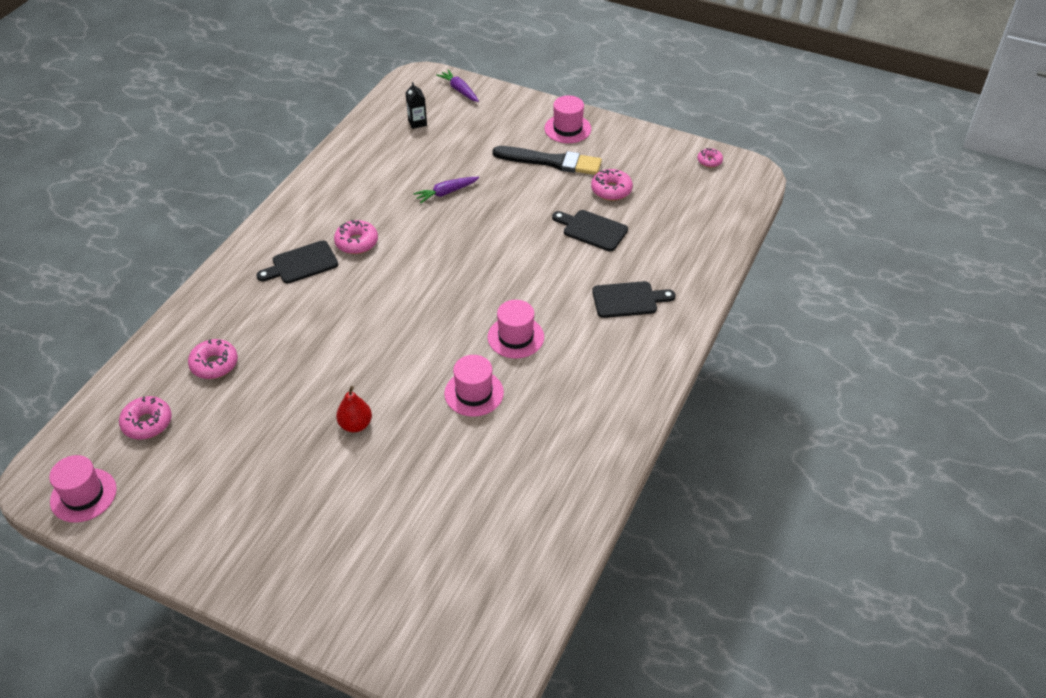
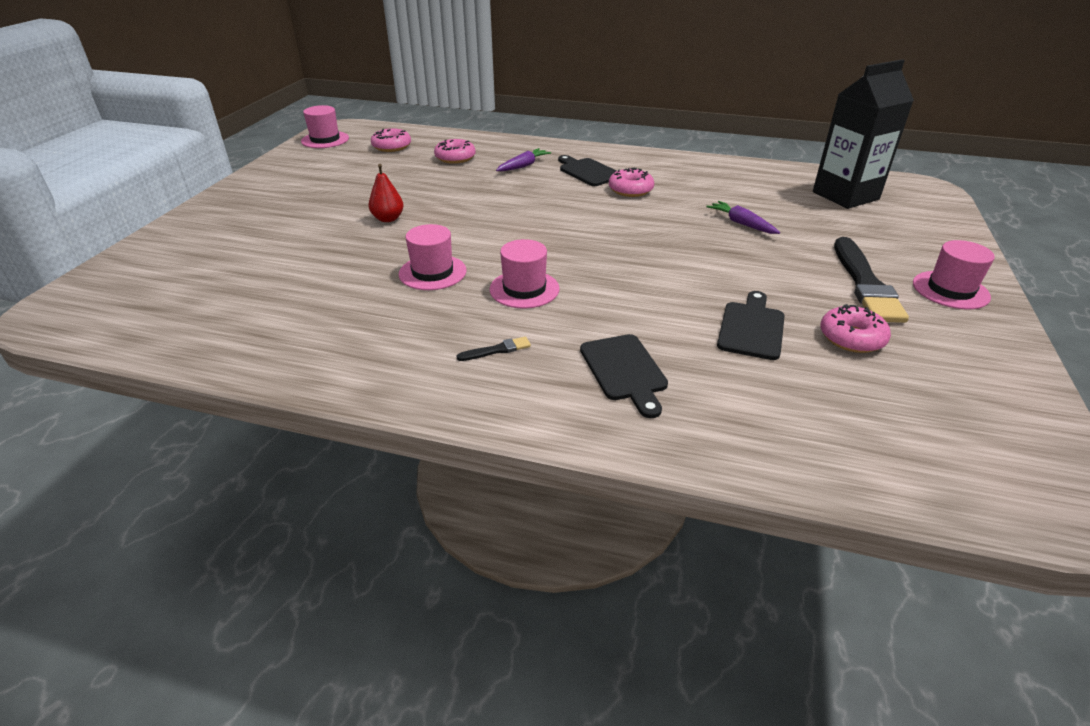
camera: 80 degrees right, 10 degrees down
(417, 122) = (845, 196): black carton -> black carton, size x2.45
(459, 90) = (934, 211): purple carrot -> purple carrot (523, 166)
(594, 361) = (497, 350): none -> black brush
(709, 161) = (1036, 443): pink donut -> none

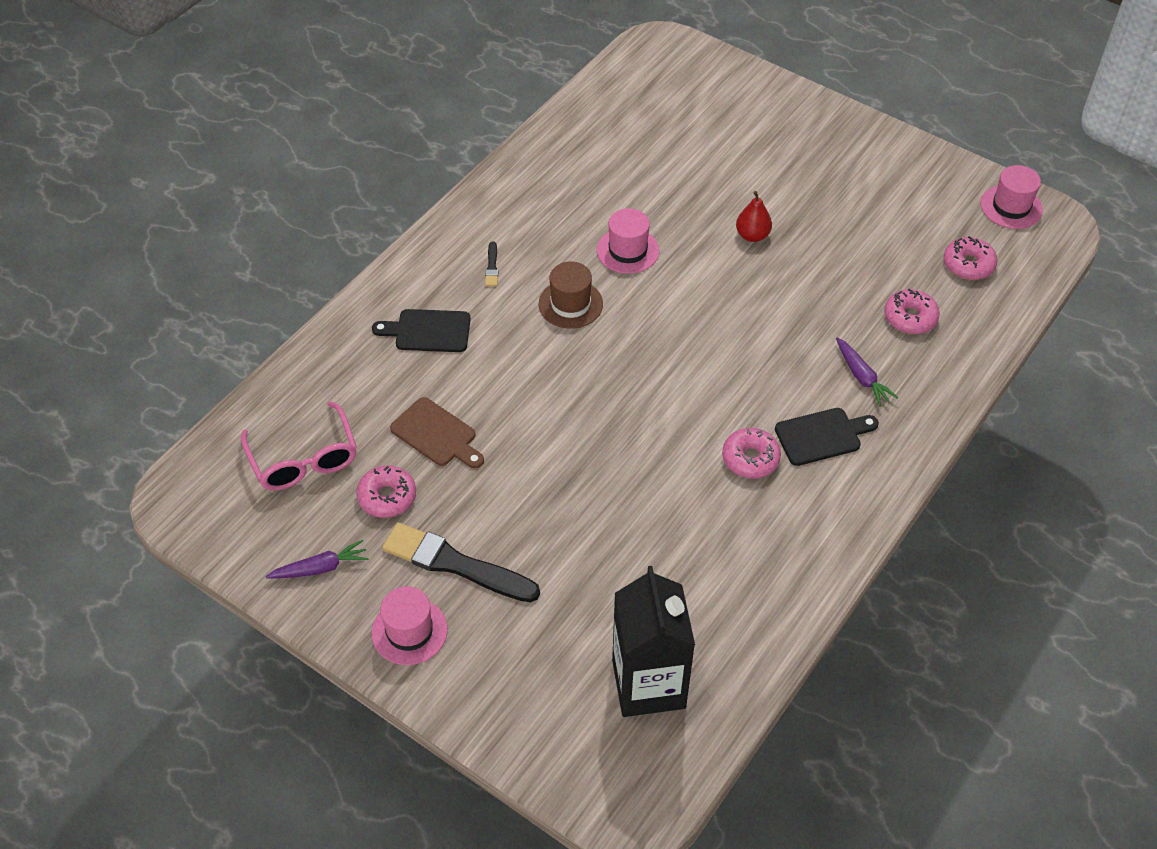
camera: 110 degrees right, 15 degrees up
(524, 289) = (570, 304): pink hat -> brown hat
(741, 224) = (621, 527): purple carrot -> purple carrot (320, 568)
(751, 328) = (436, 434): black cutting board -> brown cutting board
(880, 411) = (304, 459): none -> pink glasses

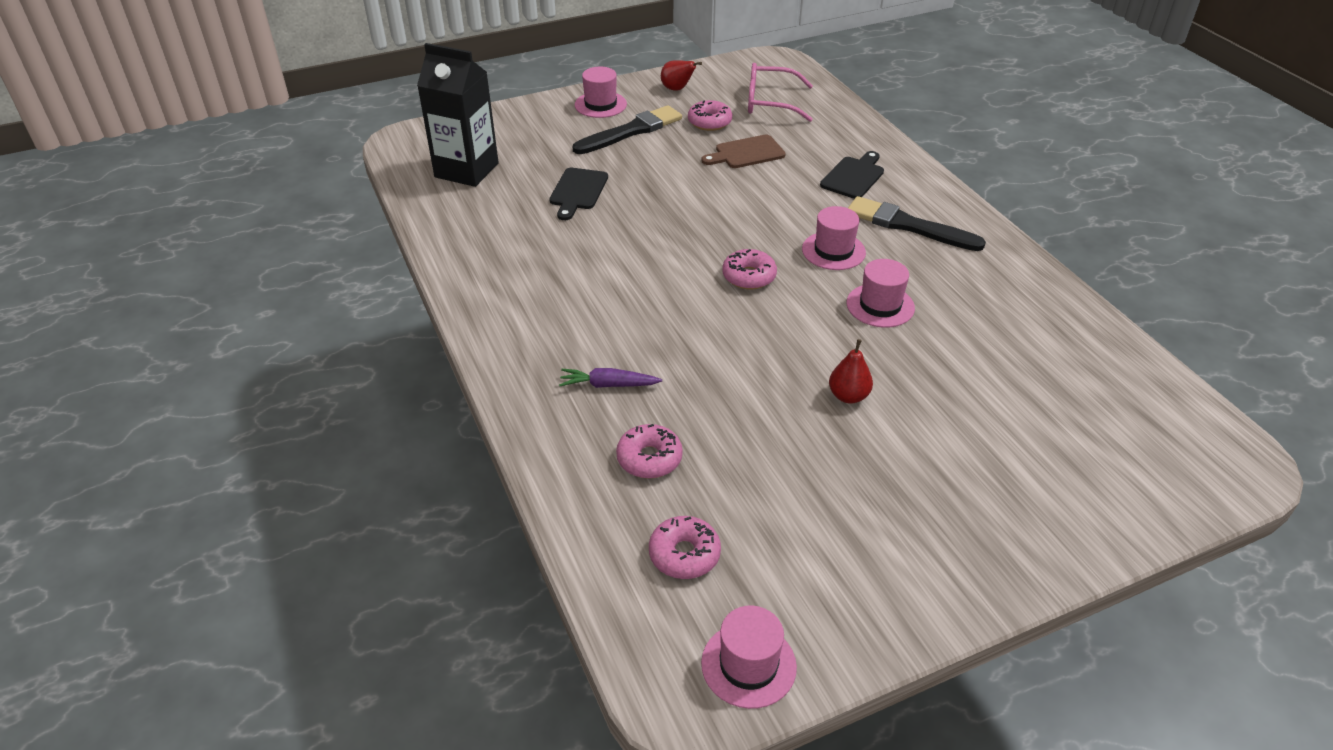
camera: 120 degrees right, 10 degrees down
(320, 568) = (677, 89): purple carrot -> red pear
(492, 266) = (908, 225): black brush -> black brush, size x2.40
(570, 304) = (833, 251): brown hat -> pink hat
(750, 458) = (588, 281): pink donut -> pink donut (749, 276)
(822, 436) = (570, 329): black cutting board -> black cutting board (577, 191)

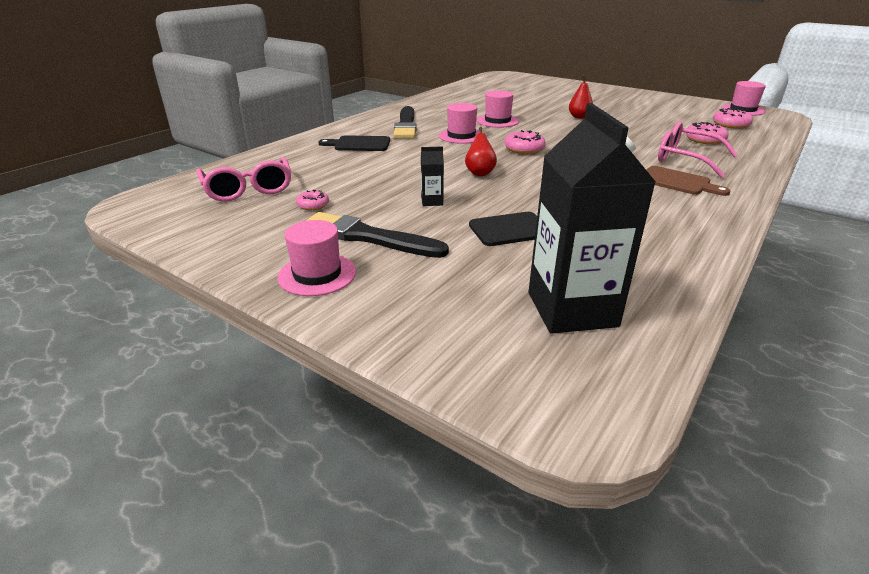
camera: 120 degrees left, 10 degrees down
(608, 385) = (685, 159): purple carrot -> pink glasses
(664, 173) = (432, 201): none -> black carton
(677, 89) = (241, 239): red pear -> red pear (480, 173)
(709, 122) = (313, 205): pink donut -> pink donut, size x0.63
(746, 153) = (359, 180): brown cutting board -> brown cutting board (677, 182)

